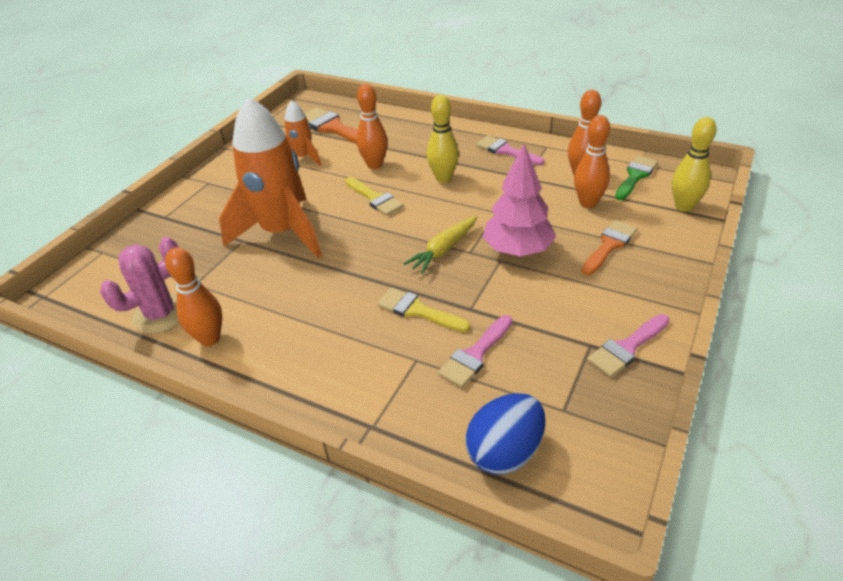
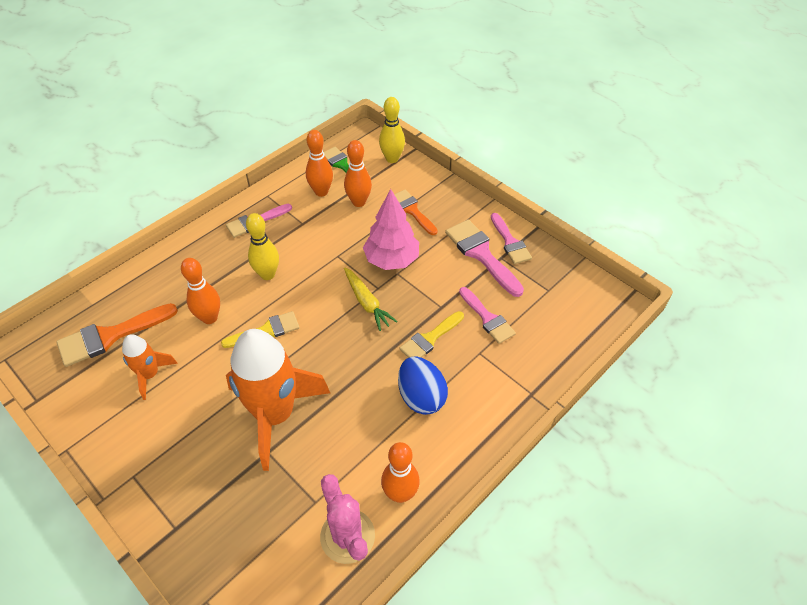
camera: 75 degrees left, 10 degrees up
(505, 452) = (571, 329): blue egg -> blue egg (421, 397)
(582, 323) = (481, 254): none -> pink brush

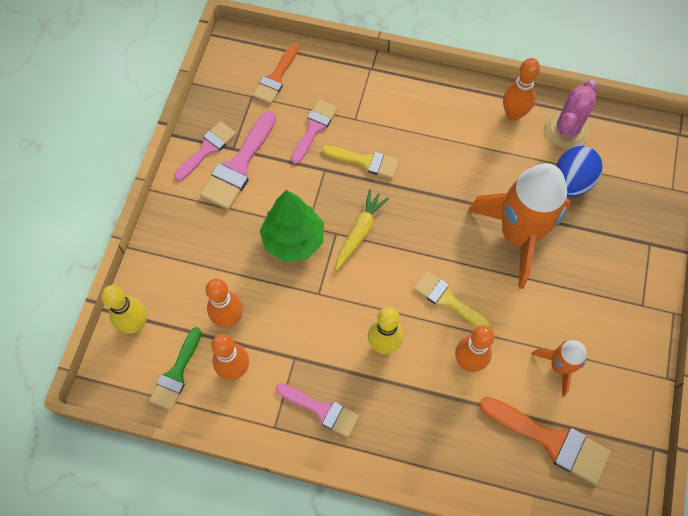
camera: 120 degrees left, 15 degrees up
(391, 260) = (293, 240): pink tree -> green tree
(412, 210) = (212, 257): orange brush -> orange brush (276, 78)
(421, 397) = (426, 140): blue egg -> blue egg (571, 182)

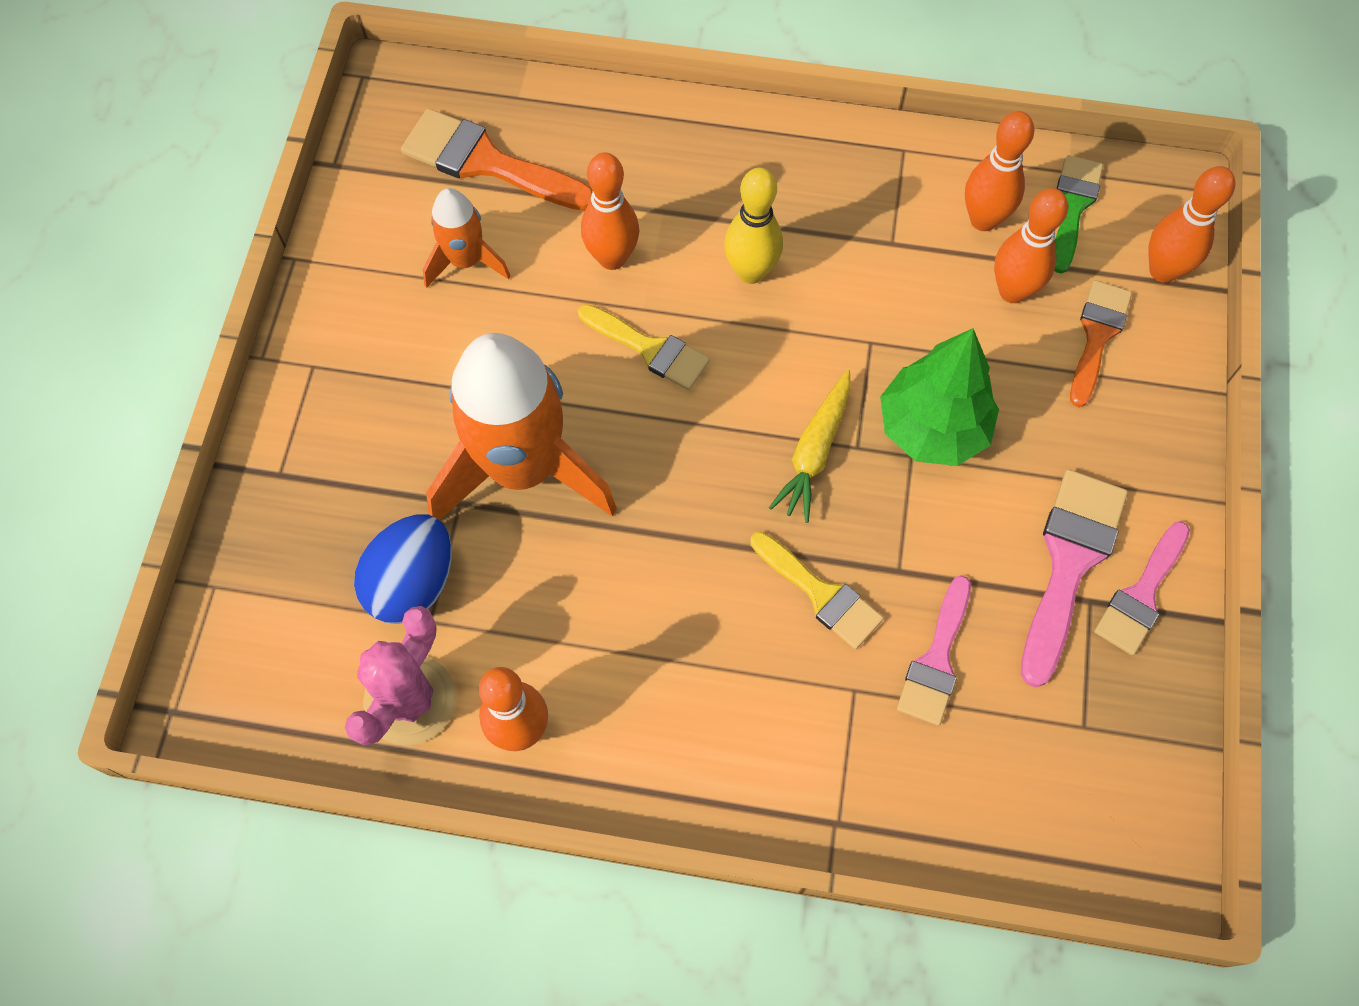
camera: 175 degrees right, 0 degrees up
(135, 324) = (1163, 271): yellow bowling pin -> orange bowling pin
(276, 78) = (1043, 777): orange brush -> orange brush (1097, 335)
(322, 410) = (836, 175): pink brush -> none
(365, 161) = (821, 594): yellow brush -> yellow brush turned 150 degrees counterclockwise

